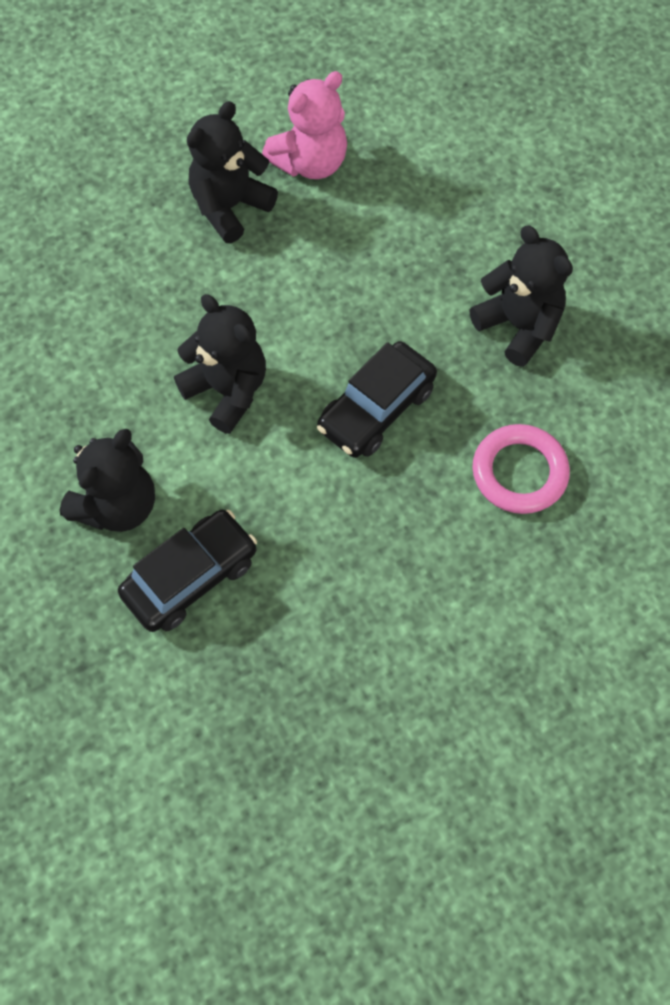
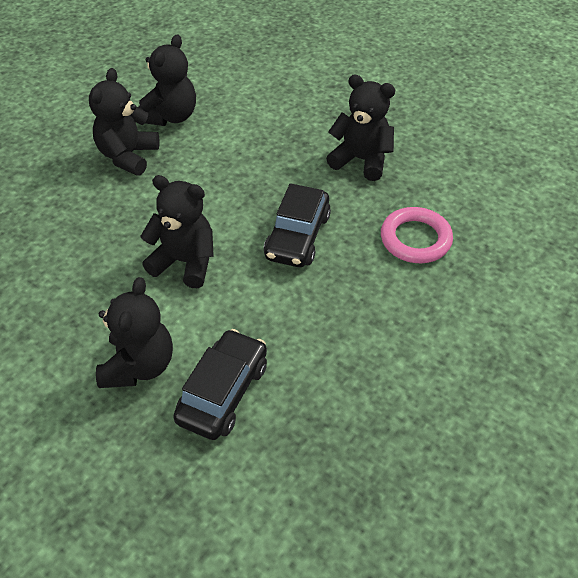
camera: 25 degrees left, 15 degrees down
(310, 163) = (171, 116): pink teddy bear -> black teddy bear

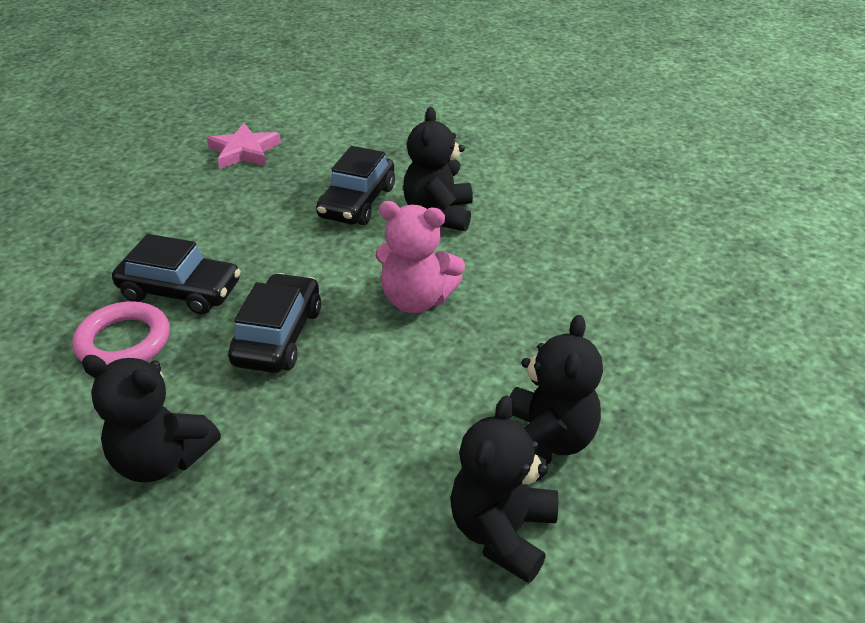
camera: 175 degrees right, 10 degrees down
(185, 262) = (416, 300): black teddy bear -> pink teddy bear
(365, 511) = (244, 151): none -> pink star
(385, 284) = (180, 291): none -> black car

